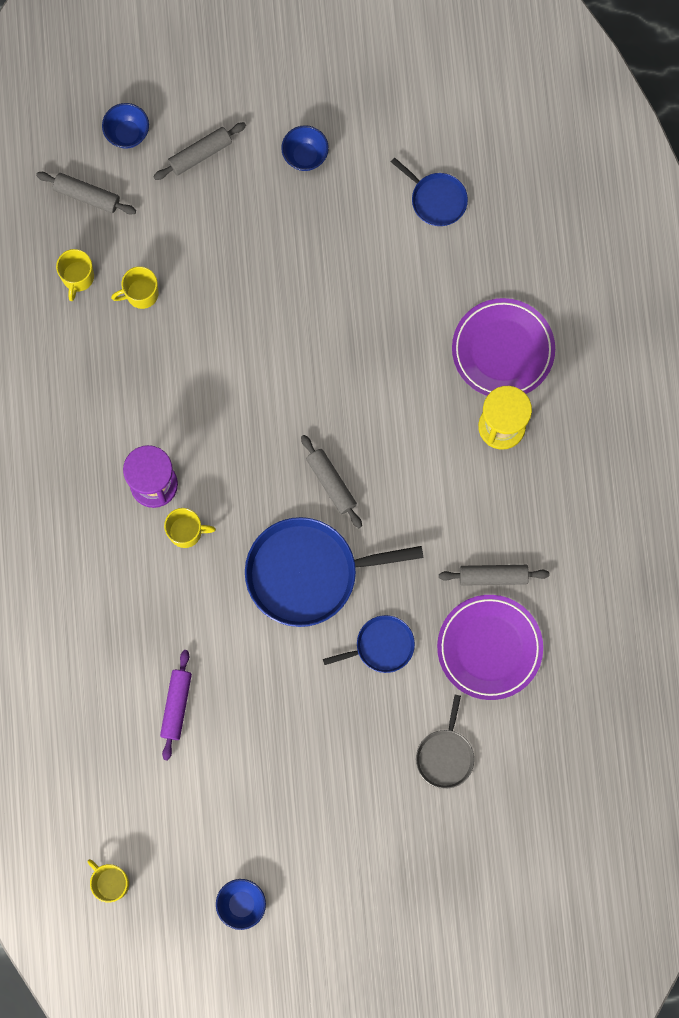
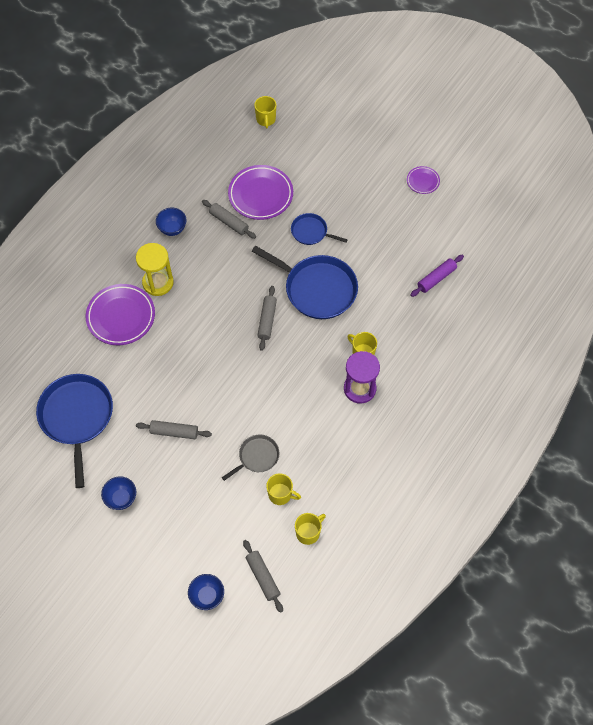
camera: 140 degrees left, 15 degrees down
(111, 882) = (532, 227): yellow mug -> yellow mug (266, 119)
(200, 154) = (177, 548): grey rolling pin -> grey rolling pin (174, 432)
(241, 904) = (475, 177): blue bowl -> blue bowl (172, 229)
(303, 840) = (423, 181): none -> purple plate
(436, 199) = (77, 417): blue pan -> blue pan, size x1.92
(445, 755) = (324, 168): grey pan -> grey pan (257, 456)

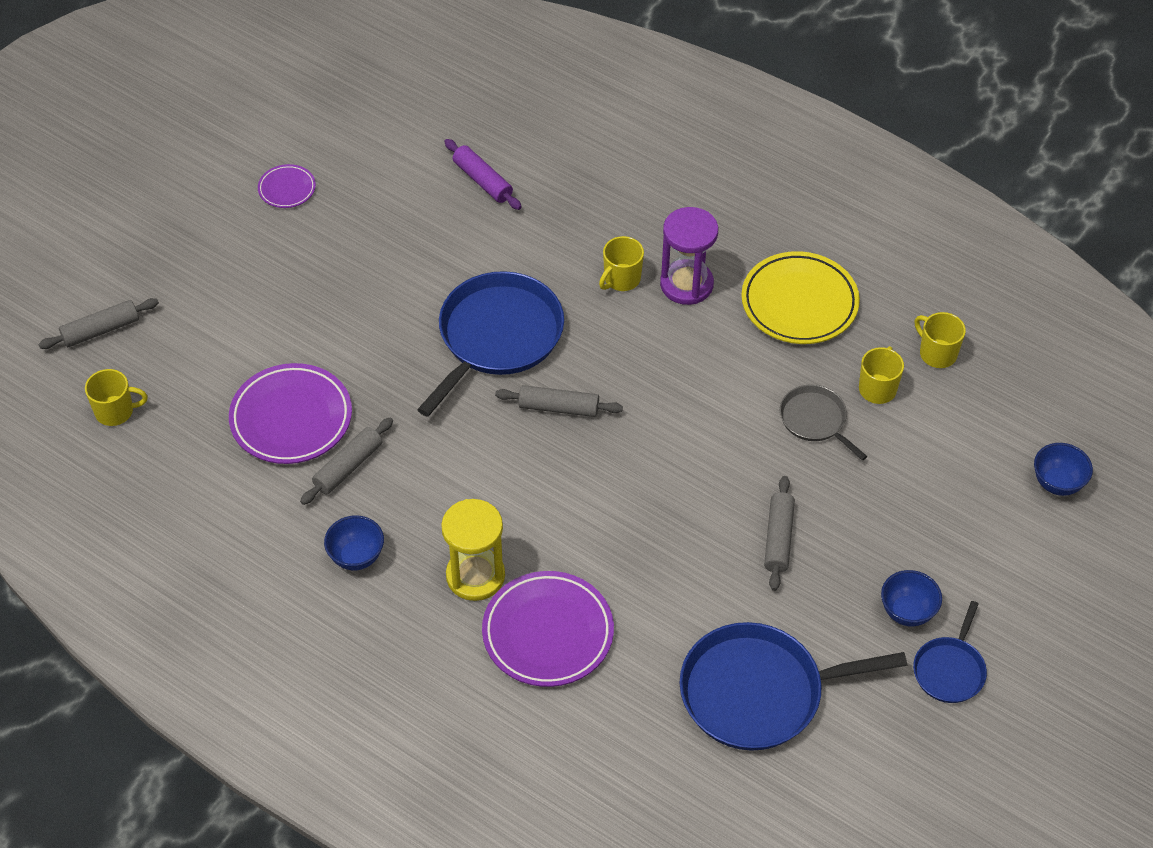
camera: 90 degrees left, 10 degrees down
(263, 577) = (1016, 411): grey rolling pin -> grey rolling pin (101, 330)
(311, 232) = (379, 344): blue pan -> blue pan (950, 670)
(347, 453) = (799, 303): none -> yellow plate

